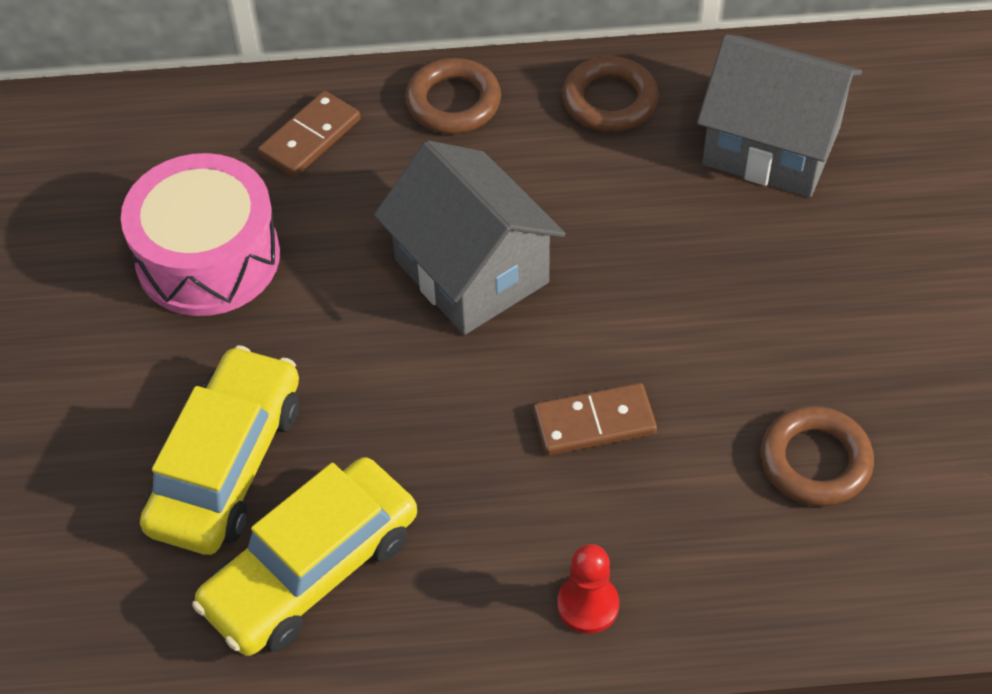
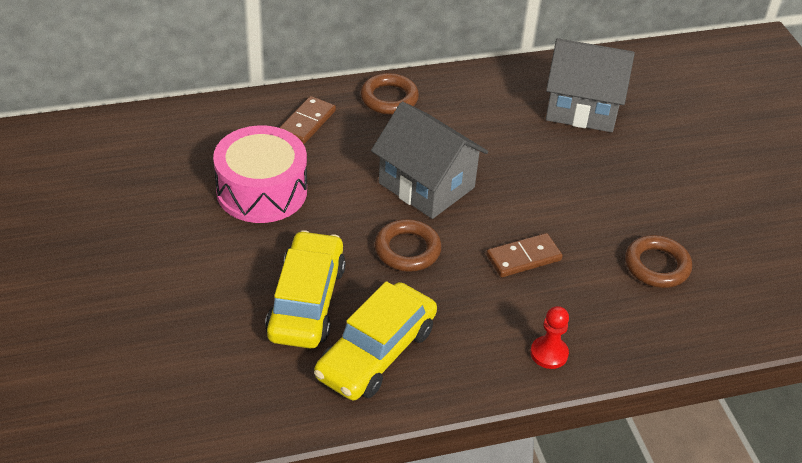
camera: 15 degrees left, 10 degrees down
(610, 101) = (481, 91): brown ring -> brown ring (407, 250)

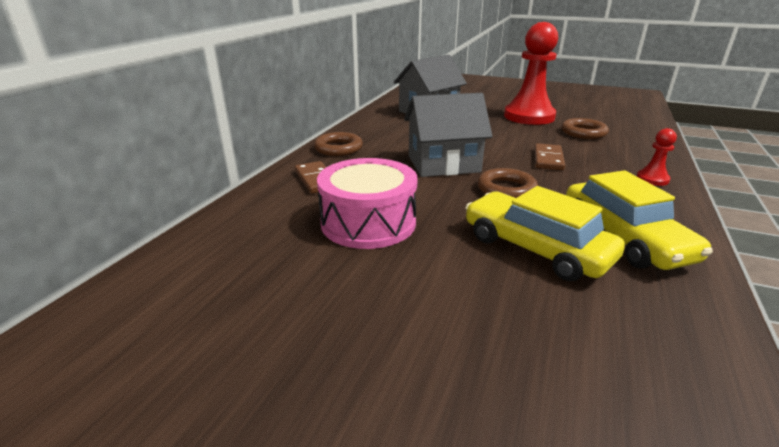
camera: 50 degrees left, 15 degrees down
(668, 200) = (529, 116): none -> red pawn

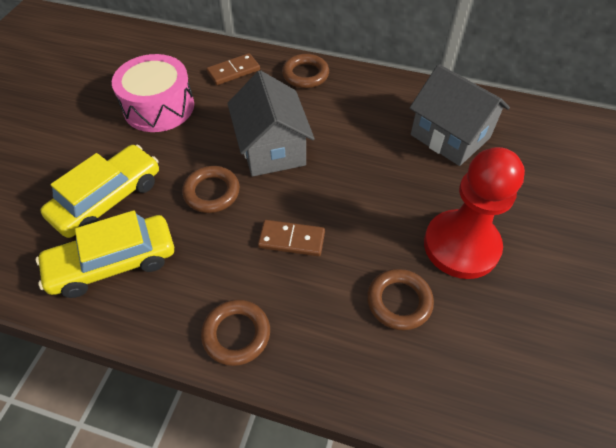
camera: 85 degrees right, 25 degrees up
(652, 179) = (236, 334): red pawn -> brown ring

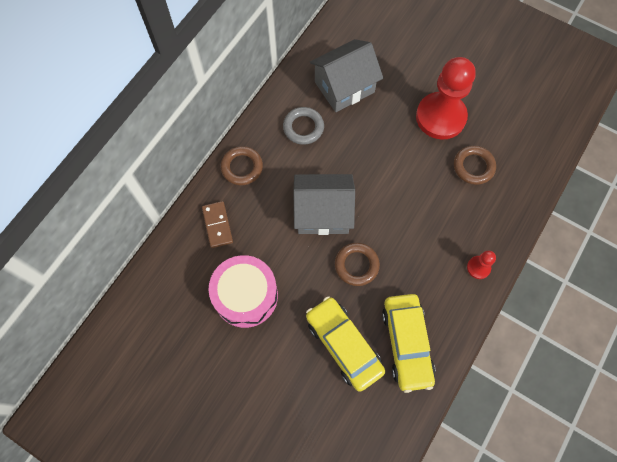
camera: 75 degrees left, 15 degrees up
(236, 334) = (478, 267): brown ring -> red pawn
(291, 239) = (413, 218): brown domino -> none
(375, 111) = (303, 127): none -> grey ring

